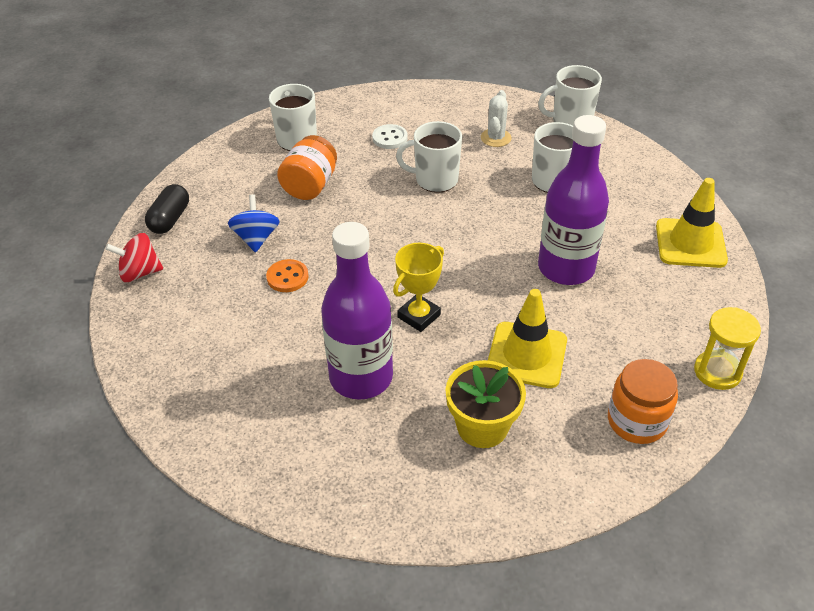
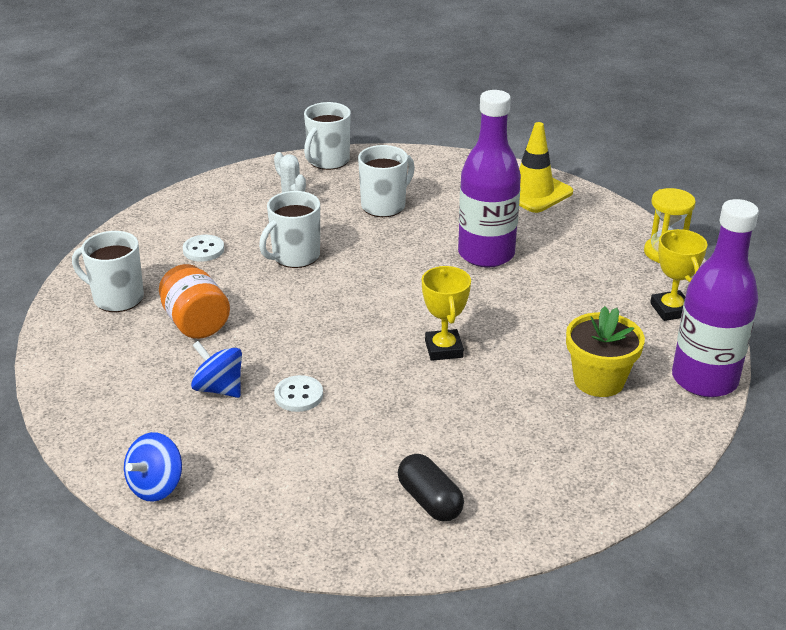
camera: 50 degrees left, 10 degrees down
(139, 273) = (156, 486): red spinning top -> blue spinning top
(170, 219) = (106, 430): black capsule -> black capsule (429, 501)
(287, 277) = (298, 395): orange button -> white button
(361, 377) = (474, 414): purple bottle -> purple bottle (704, 379)
(526, 355) = (552, 321): yellow traffic cone -> none
(637, 421) = (671, 309): orange jar -> yellow trophy

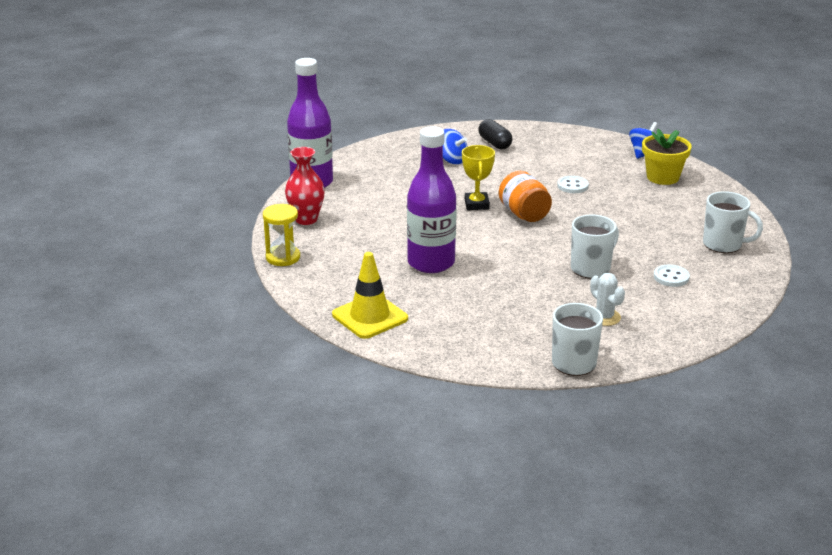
camera: 175 degrees left, 5 degrees down
(196, 323) = (655, 226): orange jar -> orange jar (524, 214)
(219, 388) = (624, 191): blue spinning top -> blue spinning top (452, 160)
(384, 206) = (515, 309): white mug -> none
(599, 380) = (379, 185): yellow flower pot -> yellow flower pot (662, 177)
(671, 309) = (306, 219): yellow trophy -> red vase

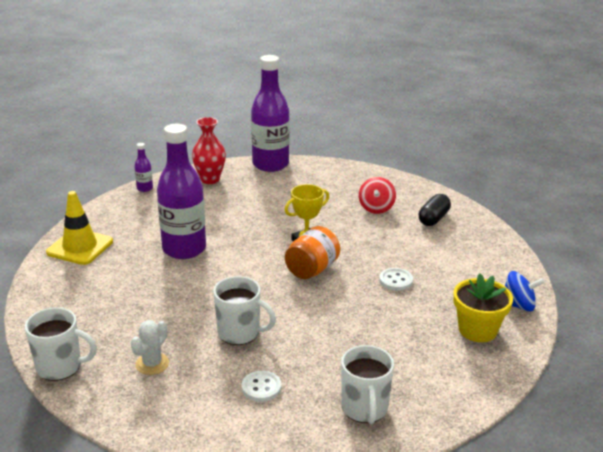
camera: 60 degrees right, 0 degrees up
(283, 257) = (145, 188): yellow hourglass -> purple bottle
(452, 160) = (376, 208): blue spinning top -> red spinning top

